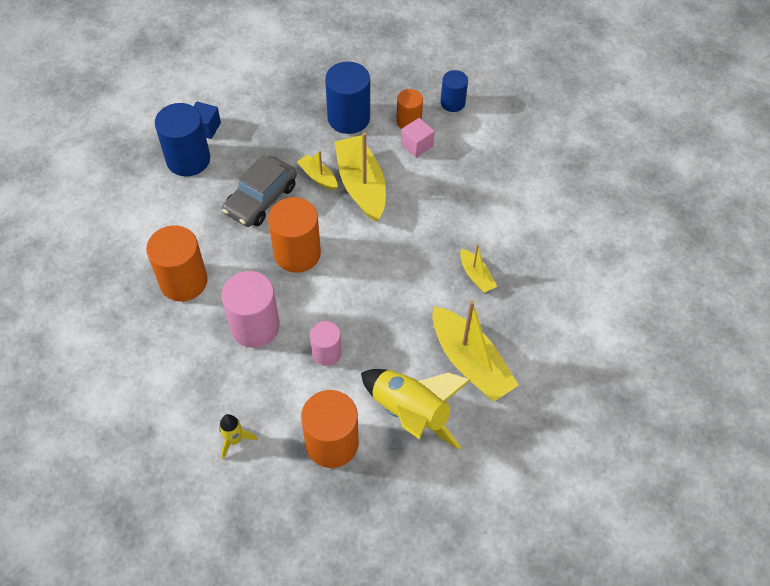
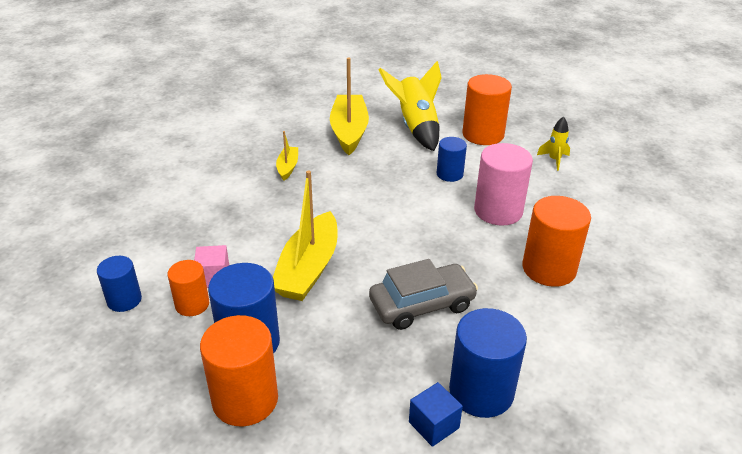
camera: 145 degrees left, 20 degrees down
(297, 253) = (421, 243): orange cylinder -> orange cylinder (245, 399)
(318, 177) = (344, 297): yellow boat -> none
(326, 353) = (449, 174): pink cylinder -> blue cylinder

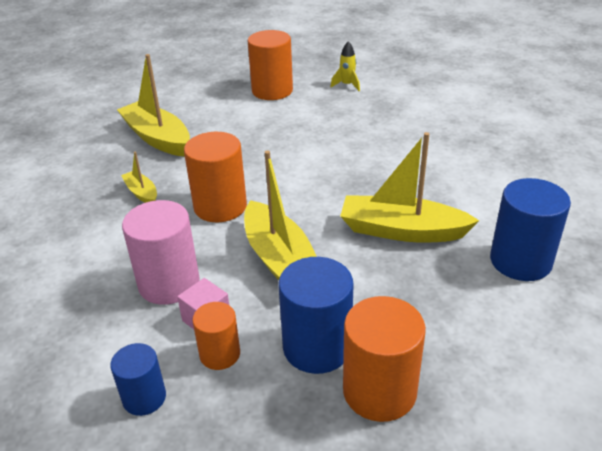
camera: 40 degrees left, 0 degrees up
(416, 127) = (211, 109): yellow rocket -> none
(422, 304) = (402, 231): grey car -> yellow boat
(433, 425) = (526, 304): blue cube -> none
(449, 174) = (288, 130): blue cylinder -> none
(498, 211) = (359, 138): pink cylinder -> pink cylinder (169, 283)
(549, 268) = (445, 157): orange cylinder -> orange cylinder (220, 206)

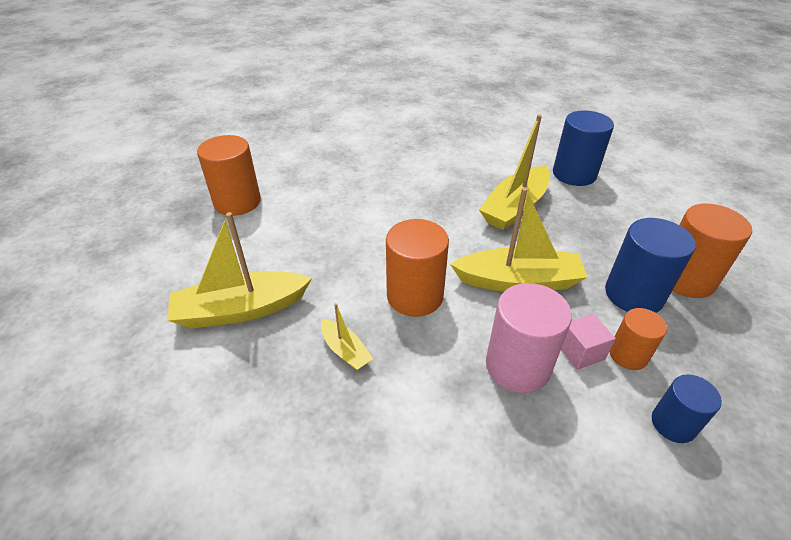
camera: 65 degrees left, 5 degrees up
(142, 193) = (345, 351): yellow boat -> yellow boat turned 120 degrees counterclockwise
(347, 85) = (280, 159): yellow rocket -> none

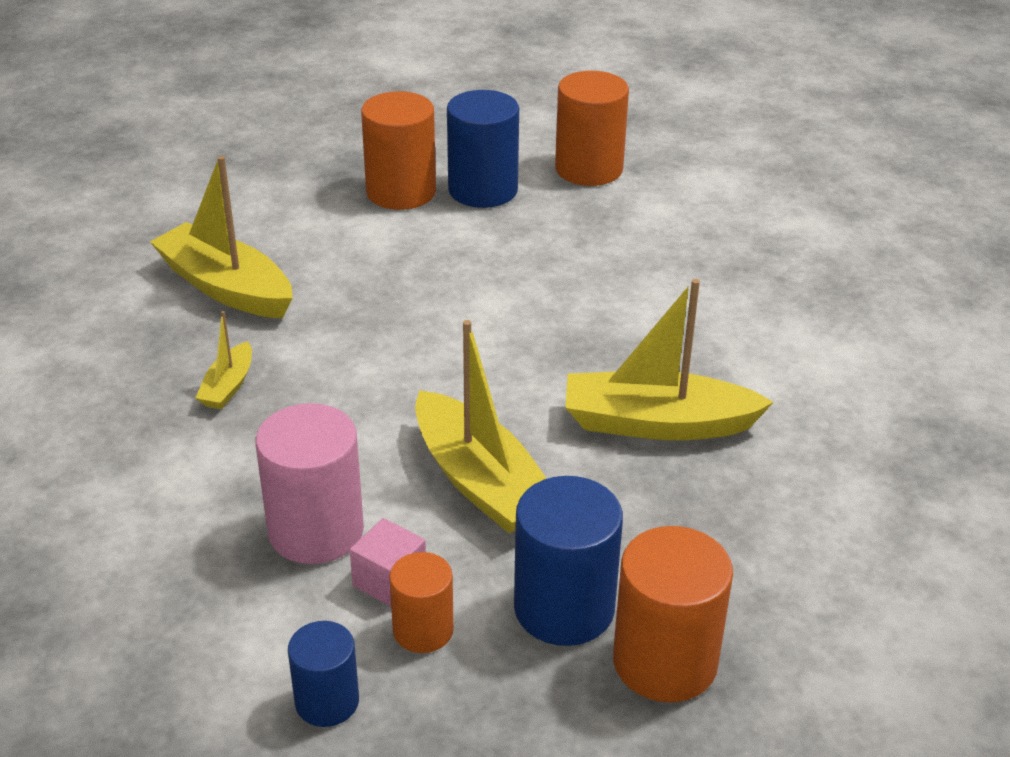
camera: 55 degrees right, 5 degrees down
(415, 296) = (364, 401): orange cylinder -> orange cylinder (589, 169)
(574, 174) = (837, 459): blue cylinder -> blue cylinder (483, 190)

